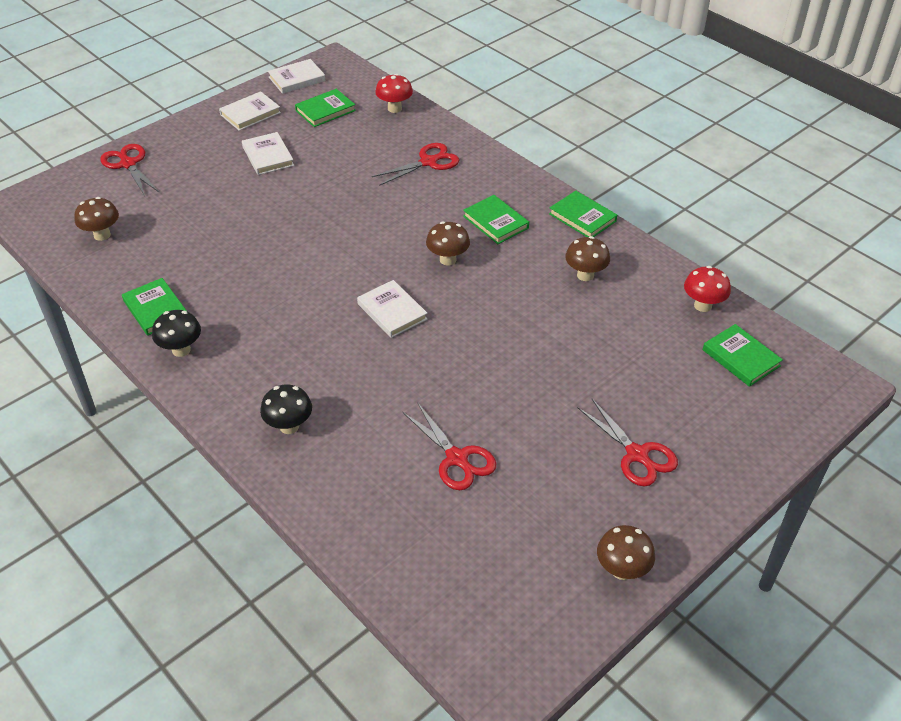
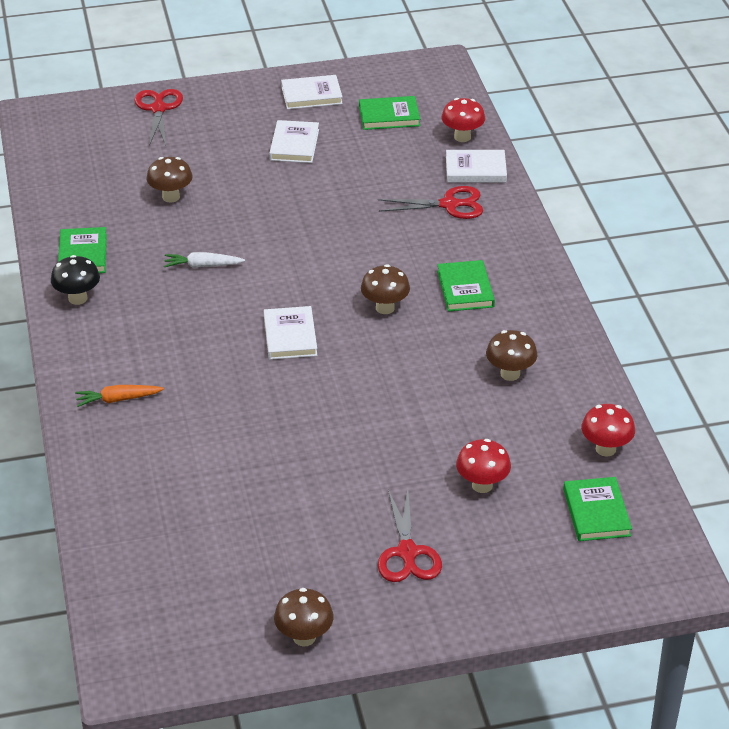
camera: 30 degrees right, 5 degrees down
(102, 235) = (86, 169): brown mushroom -> brown mushroom (171, 197)
(270, 280) = (202, 266): none -> white carrot
(289, 426) = (118, 399): black mushroom -> orange carrot
(297, 79) = (387, 73): white book -> white book (475, 169)
(457, 459) = (239, 486): red scissors -> none
(582, 217) = (560, 317): green book -> none
(643, 372) = (482, 485): none -> red mushroom

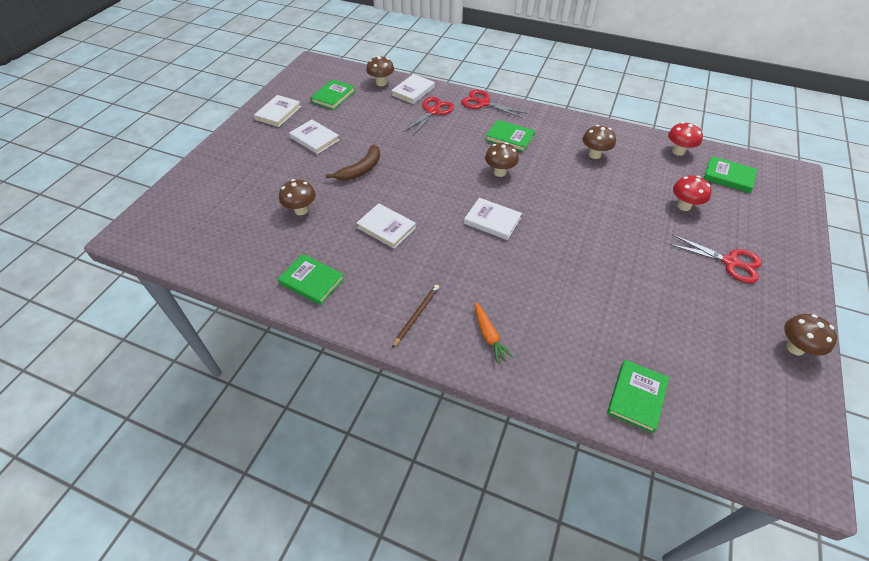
camera: 55 degrees left, 10 degrees up
(78, 298) = (357, 306): black mushroom -> none
(101, 341) = (416, 315): none -> brown pencil
(118, 399) = (489, 335): orange carrot -> orange carrot turned 45 degrees counterclockwise
(127, 528) = (636, 397): none -> green book
(158, 108) = (205, 175): red scissors -> red scissors (483, 103)
(202, 266) = (386, 228): white carrot -> white book
(277, 203) = (361, 169): none -> brown banana
(462, 137) = (381, 83): red mushroom -> brown mushroom

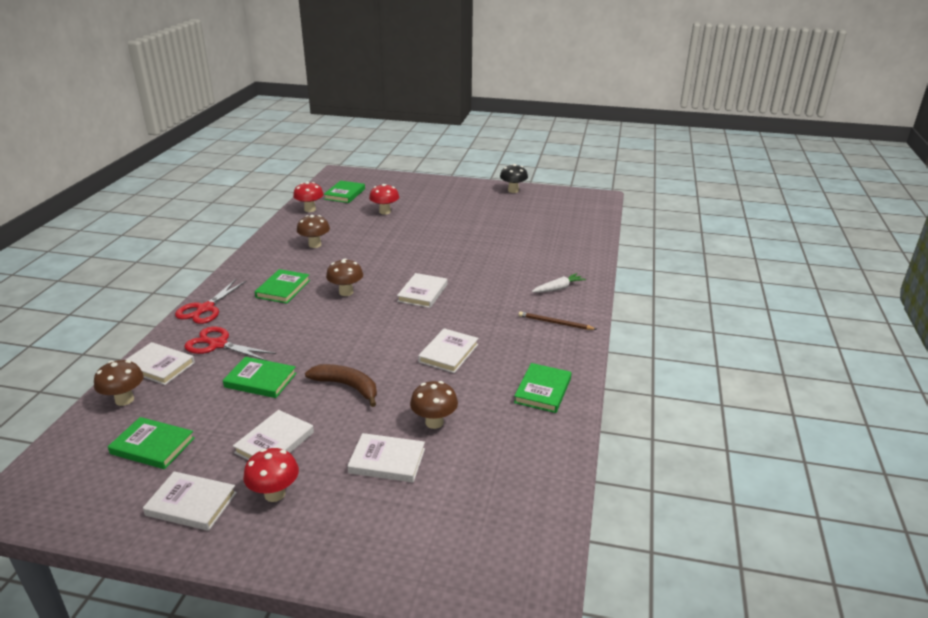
camera: 100 degrees left, 20 degrees down
(269, 140) = (275, 494): none -> red mushroom
(273, 185) = (387, 461): none -> white book
(489, 335) = (558, 288): orange carrot -> white carrot
(636, 397) = (578, 236): green book -> green book (260, 380)
(730, 262) = (444, 201): red scissors -> none
(795, 348) = (513, 190): brown mushroom -> black mushroom

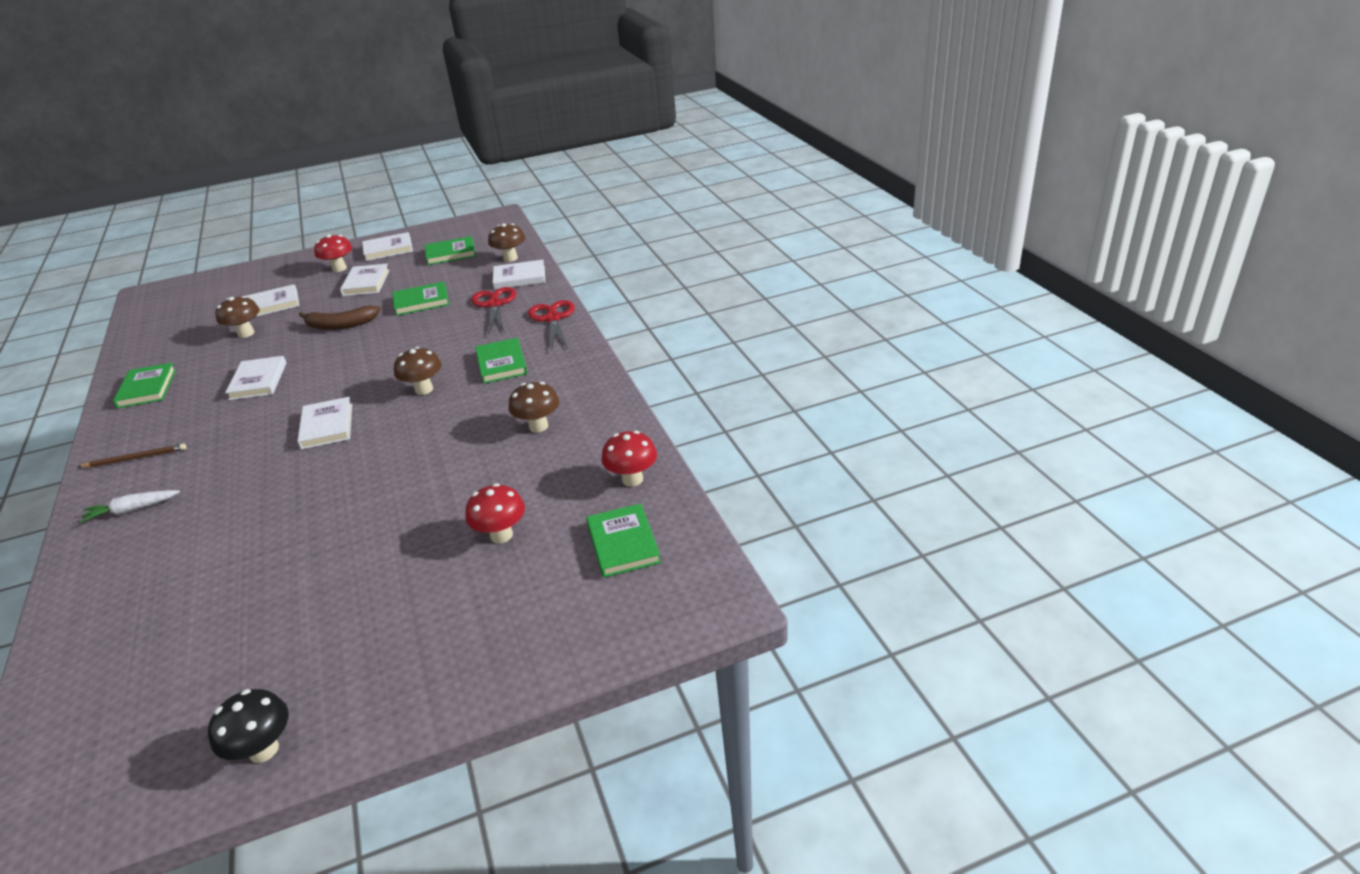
camera: 150 degrees right, 5 degrees up
(217, 344) = (494, 304): red scissors -> red scissors turned 90 degrees counterclockwise
(558, 288) = (132, 510): white carrot -> white carrot turned 45 degrees clockwise

